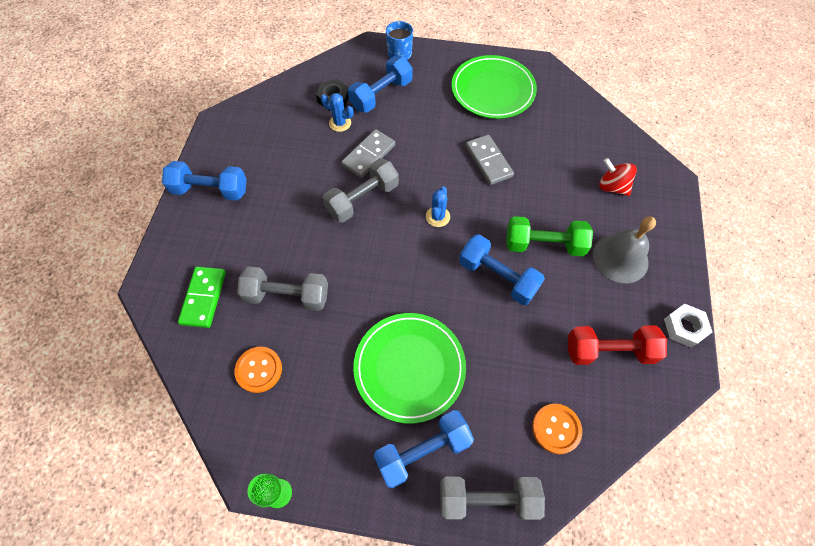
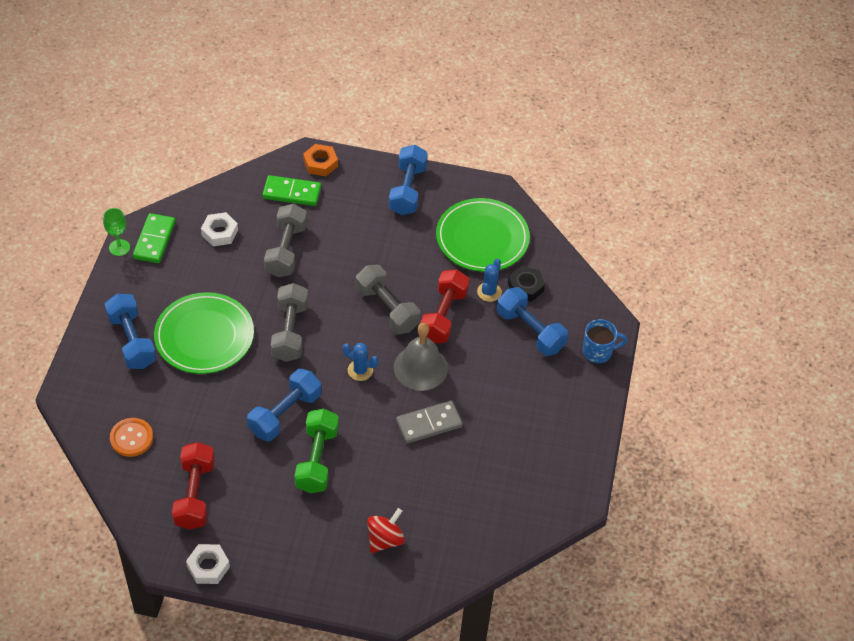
camera: 90 degrees right, 10 degrees down
(163, 272) = (320, 163): none -> orange nut
(259, 370) = (219, 232): orange button -> white nut
(267, 448) = (154, 240): none -> green domino
(368, 155) = (443, 316): grey domino -> red dumbbell
(487, 499) = (86, 381): grey dumbbell -> grey dumbbell (290, 332)
(493, 90) = (536, 441): green plate -> green plate (482, 238)
(620, 258) = (293, 527): grey bell -> grey bell (420, 367)

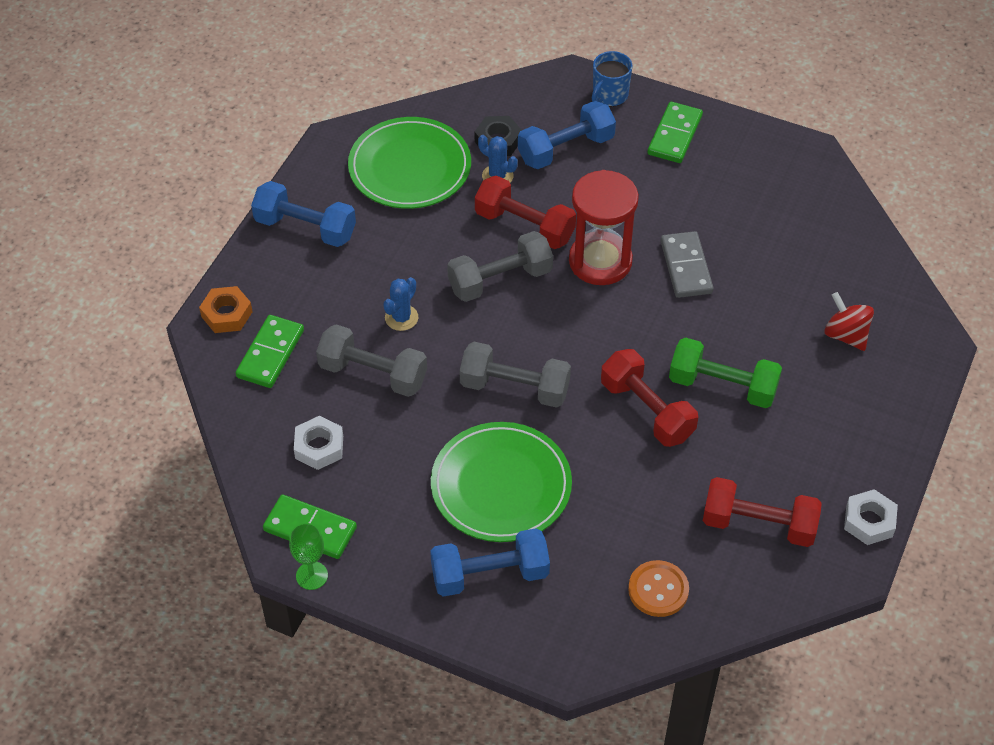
camera: 75 degrees left, 0 degrees up
(285, 414) = (647, 410): blue dumbbell -> red dumbbell
(360, 370) = (593, 322): blue cactus -> blue cactus (401, 318)
(420, 367) = (600, 261): grey bell -> red hourglass
(568, 401) = (675, 135): none -> green domino
(598, 352) = (609, 95): blue mug -> blue mug turned 150 degrees counterclockwise

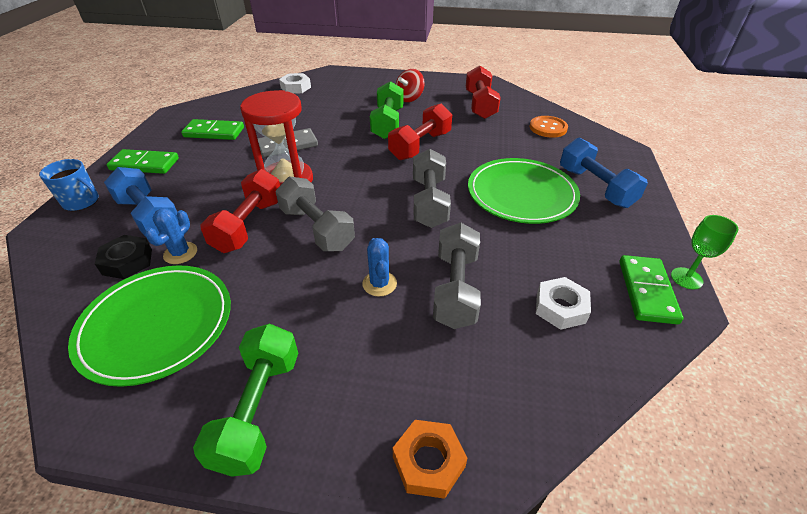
camera: 105 degrees left, 10 degrees down
(270, 354) = (470, 386): green domino -> green domino (214, 132)
(305, 227) = (258, 409): blue dumbbell -> green dumbbell
(401, 318) = (379, 284): blue cactus -> blue cactus turned 60 degrees clockwise
(845, 335) = (333, 93): red spinning top -> red spinning top (409, 98)
(869, 521) = (456, 80): white nut -> white nut (295, 87)

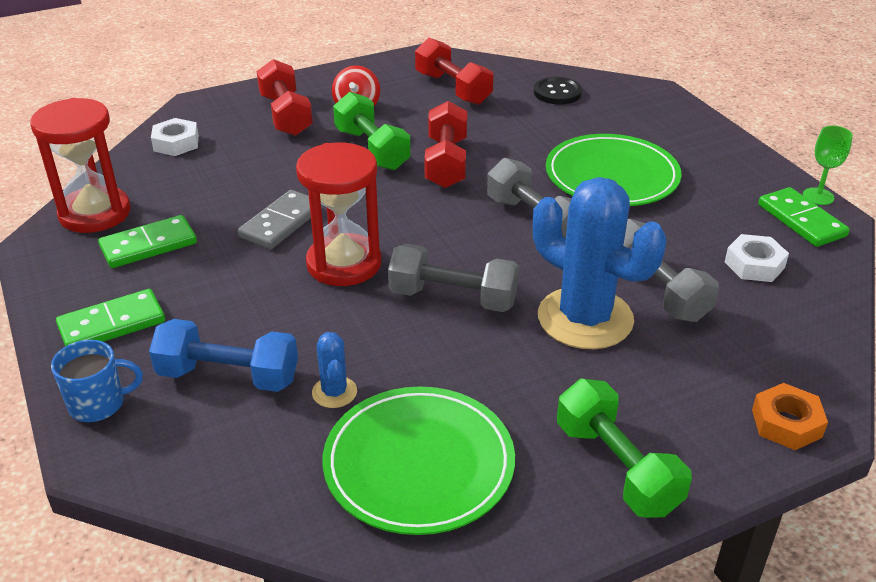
camera: 35 degrees left, 5 degrees down
(127, 262) = (283, 431): black nut -> none
(215, 108) = (95, 213): none -> red hourglass
(249, 225) = (371, 329): red dumbbell -> red dumbbell (286, 115)
(379, 284) = (585, 318): blue cactus -> blue cactus, size x2.31
(548, 128) = (557, 93): orange button -> black button
(595, 187) = (669, 142): blue dumbbell -> none

